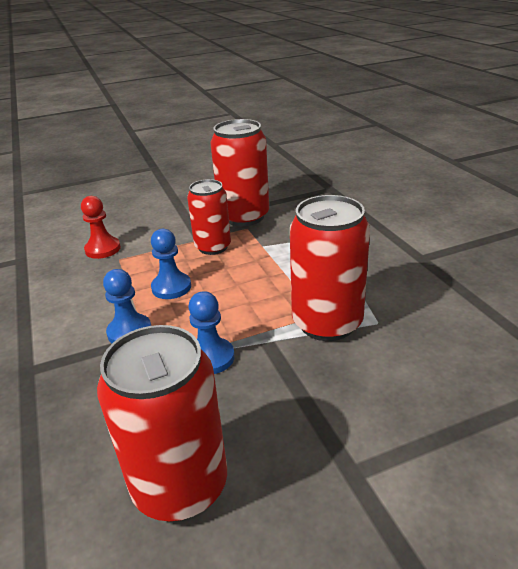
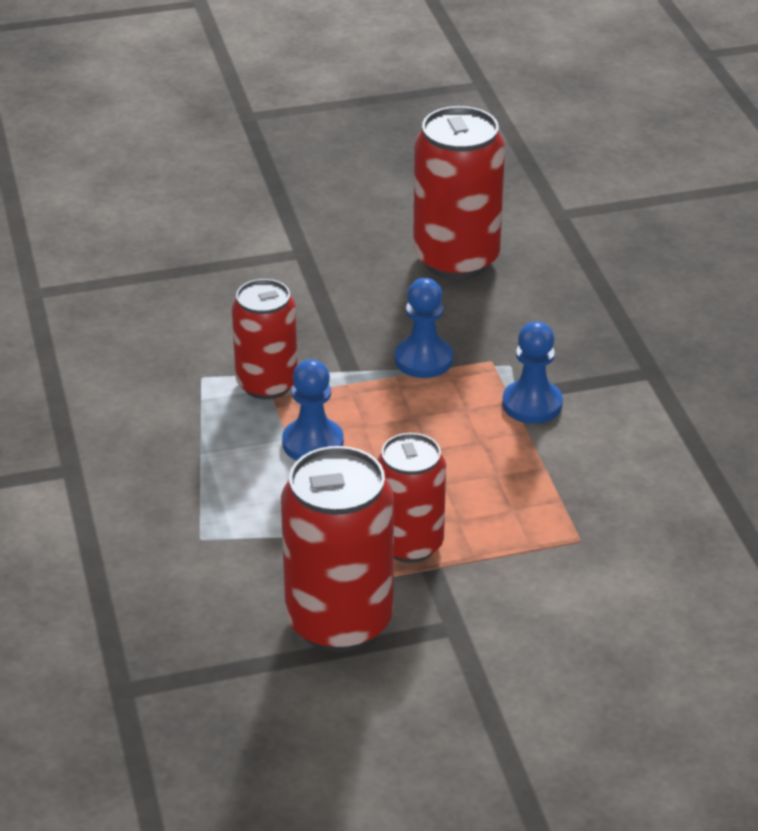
camera: 175 degrees left, 5 degrees up
(103, 249) = (618, 570): red pawn -> none
(171, 287) = (480, 467): blue pawn -> blue pawn (313, 443)
(327, 323) = (267, 384): red can -> red can, size x0.66

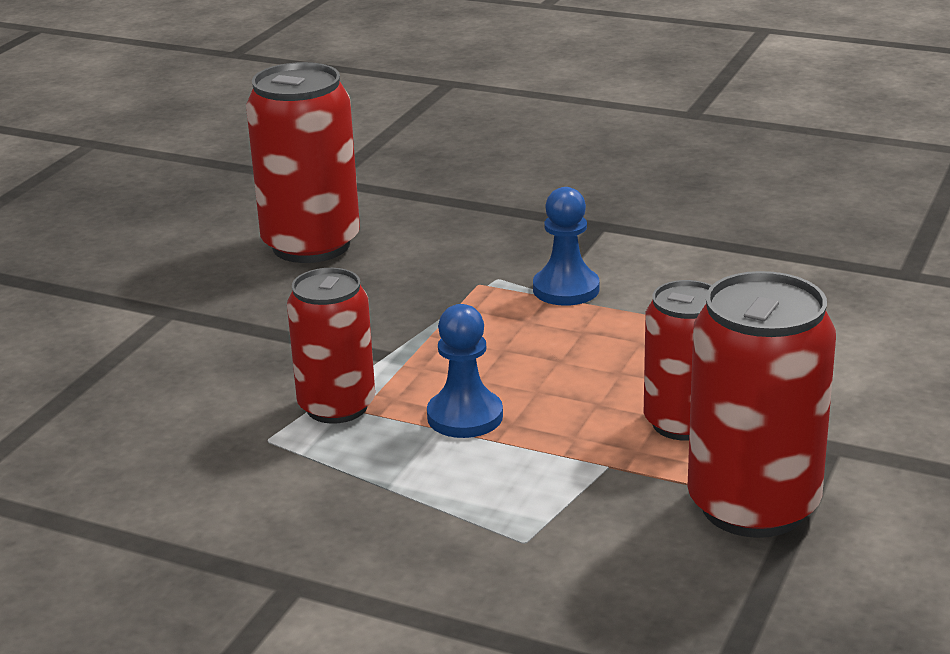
camera: 50 degrees left, 10 degrees down
(423, 359) = (427, 314): blue pawn -> none

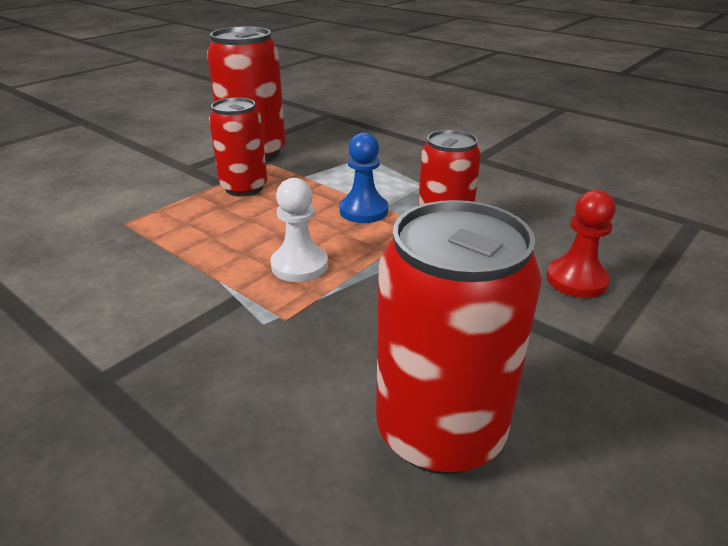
camera: 165 degrees left, 5 degrees up
(167, 372) = (576, 280): none -> red pawn
(502, 331) = (299, 265): none -> white pawn
(566, 289) = (217, 295): blue pawn -> none

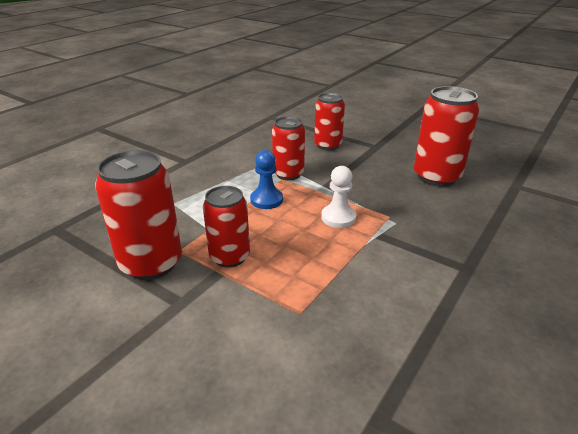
camera: 95 degrees left, 0 degrees up
(576, 280) = (327, 145): red pawn -> red can

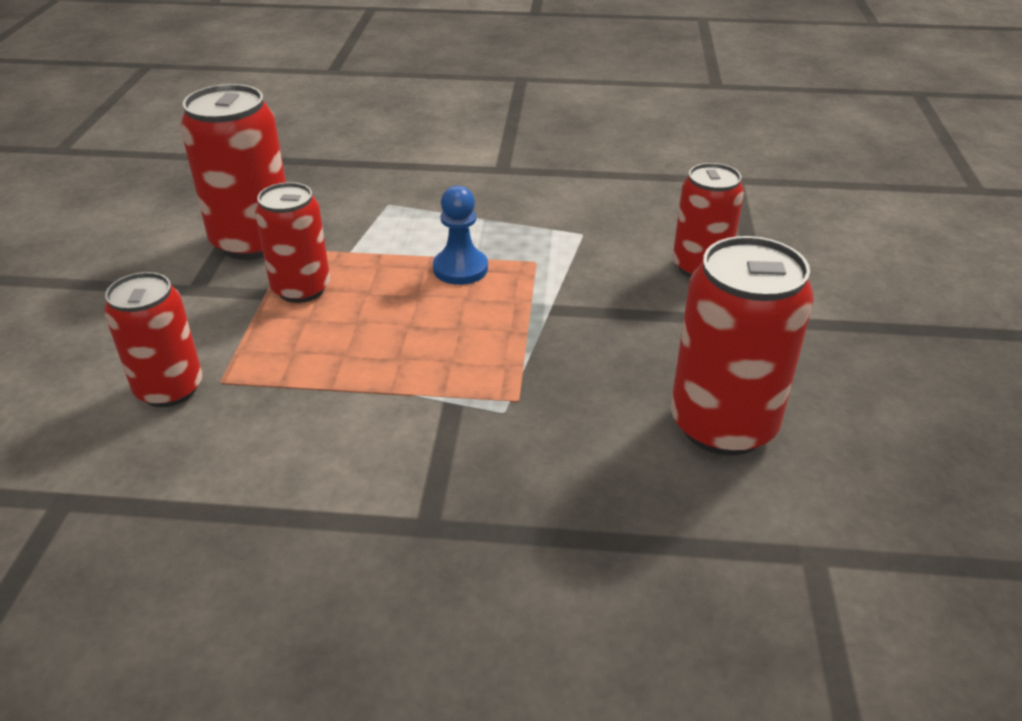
camera: 60 degrees right, 5 degrees up
(288, 174) = (555, 261): red can -> red can (169, 389)
(338, 217) = (468, 348): white pawn -> none

